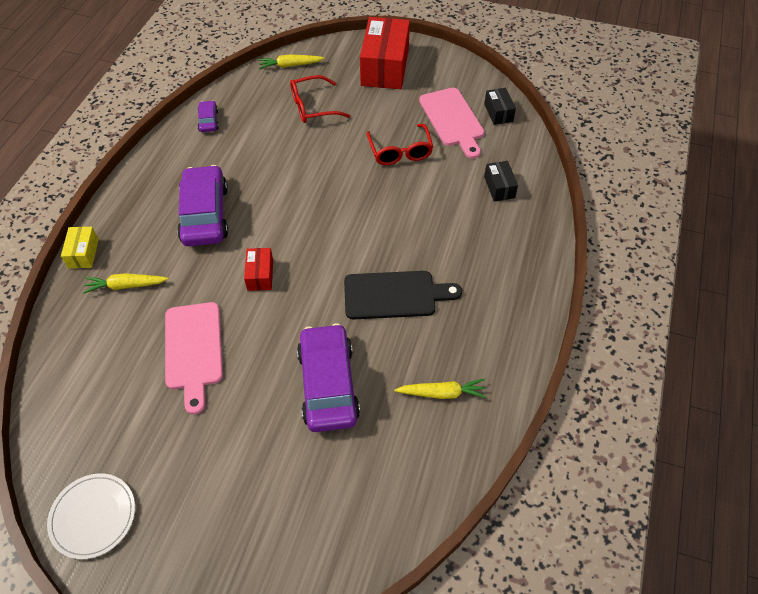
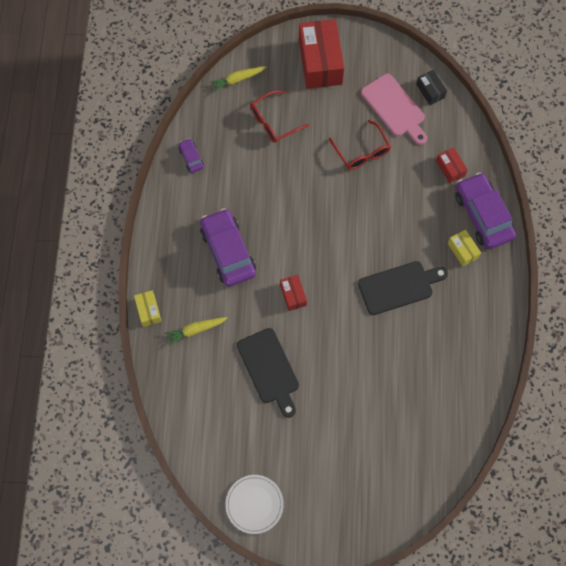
camera: 15 degrees left, 15 degrees up
(193, 350) = (269, 369): pink cutting board -> black cutting board
(328, 384) = (375, 370): purple car -> purple car (483, 215)
(442, 393) = (455, 356): yellow carrot -> none
(489, 273) = (462, 250): none -> yellow box
(499, 187) = (450, 168): black box -> red box

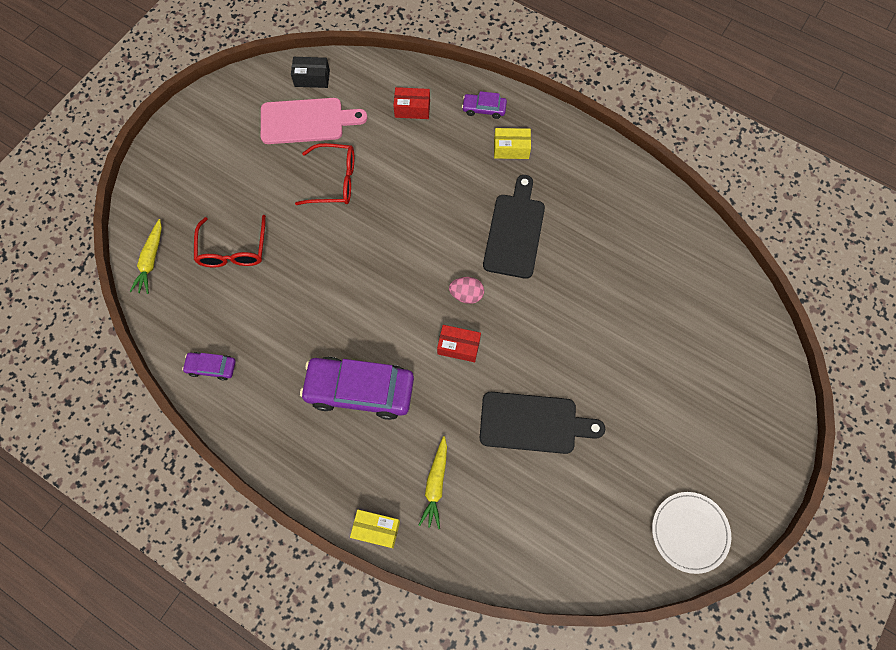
camera: 60 degrees left, 0 degrees up
(320, 62) = (197, 162): red box -> none
(332, 280) = (466, 294): none -> pink egg
(483, 215) = (484, 109): purple car -> purple car, size x0.47

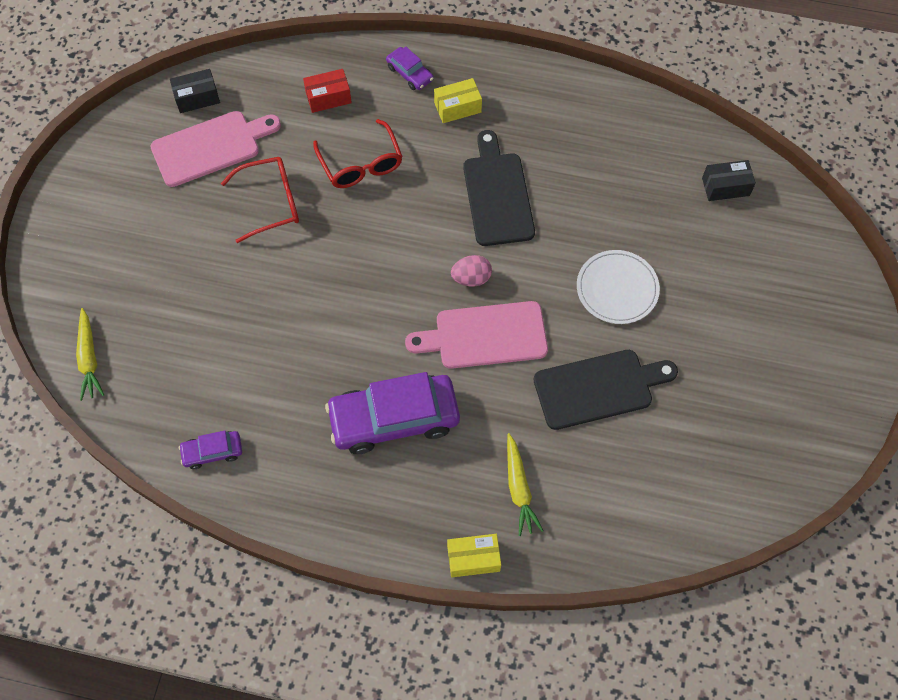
camera: 20 degrees left, 5 degrees down
(233, 250) = (183, 316): red glasses -> red glasses (361, 164)
(458, 346) = (485, 336): red box -> pink cutting board
(484, 109) = (410, 73): purple car -> purple car turned 120 degrees counterclockwise
(689, 532) = (804, 442): white plate -> white plate (617, 288)
(708, 287) = (725, 187): none -> black box

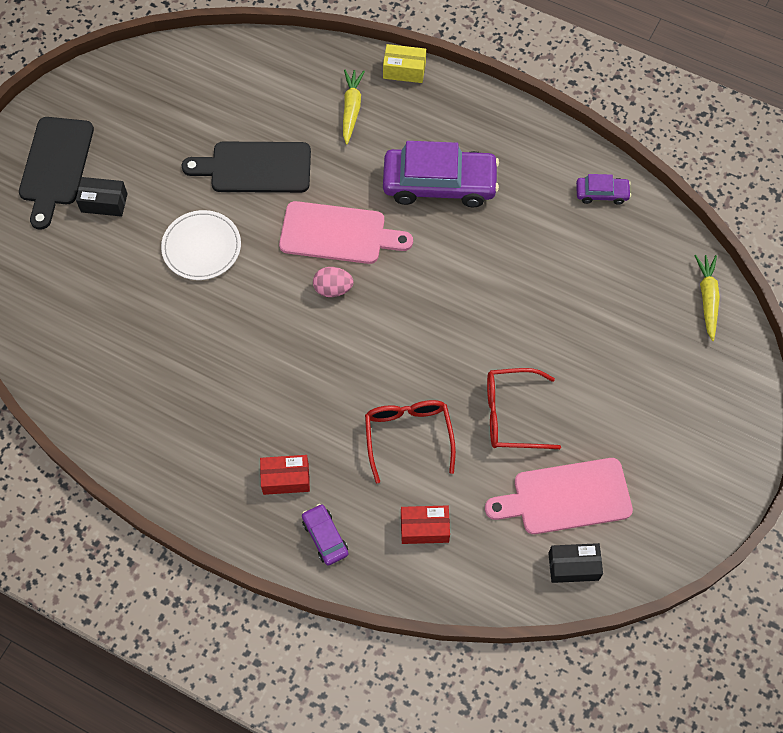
camera: 165 degrees left, 0 degrees up
(457, 107) = (286, 479): yellow box -> red box
(497, 194) = (278, 367): black cutting board -> black cutting board (55, 166)
(725, 187) = (51, 319): black box -> black box (104, 202)

